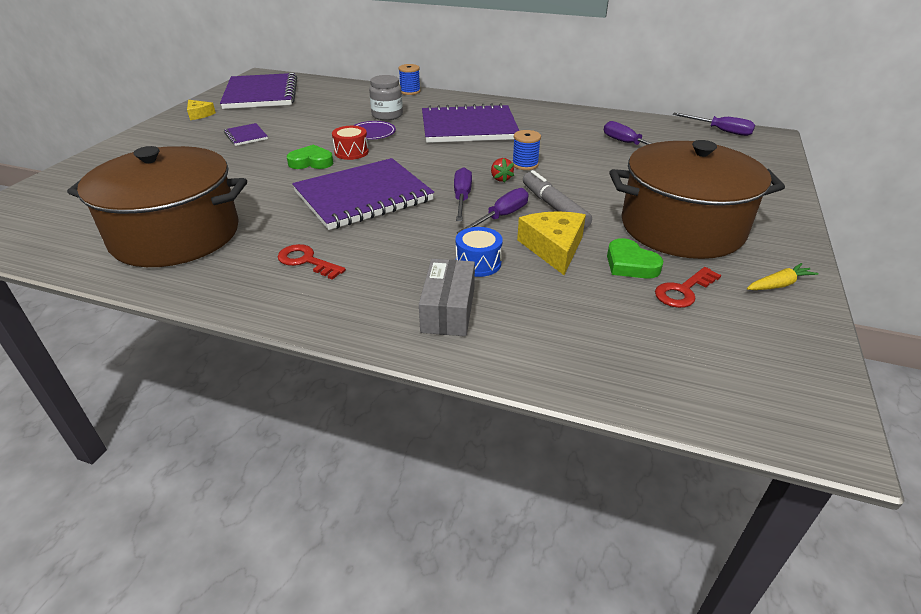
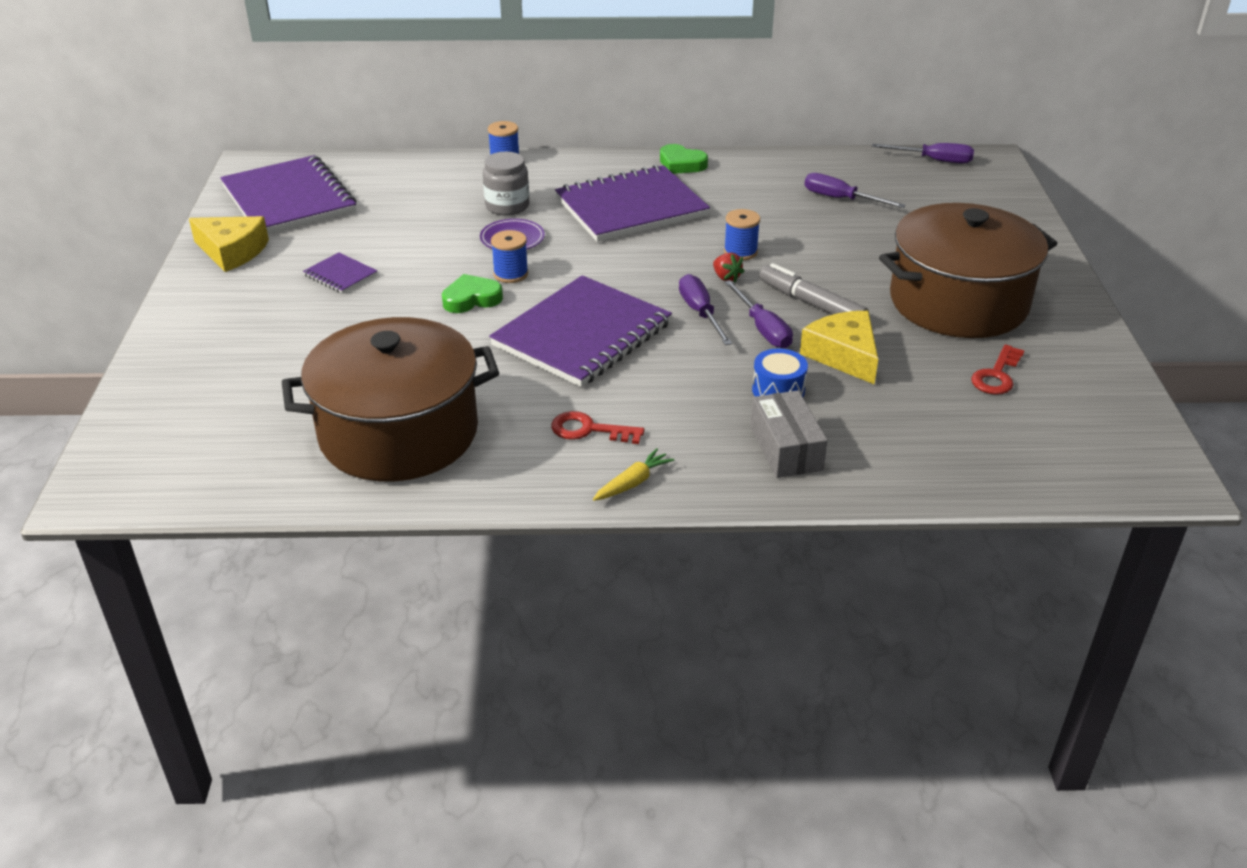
camera: 20 degrees left, 0 degrees up
(199, 114) = (232, 251): yellow cheese -> yellow cheese, size x1.69
(351, 152) = (511, 274): red drum -> blue spool
(501, 217) = (762, 329): purple screwdriver -> purple screwdriver turned 135 degrees clockwise
(630, 264) = (931, 357): green heart -> green heart (681, 164)
(779, 284) = (1079, 348): yellow carrot -> yellow carrot (633, 482)

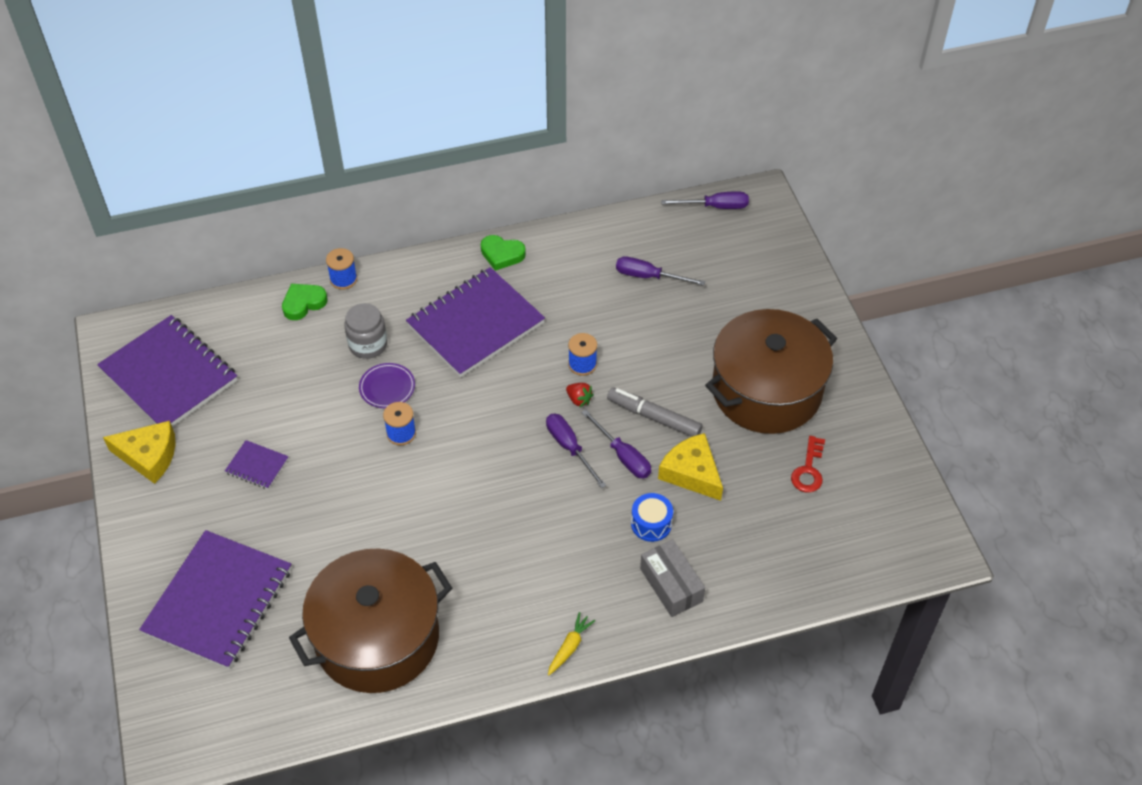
camera: 15 degrees left, 15 degrees up
(471, 299) = (379, 471): green heart -> green heart (303, 303)
(582, 335) = (483, 494): purple notebook -> purple notebook (218, 601)
(589, 430) = (521, 600): red key -> none

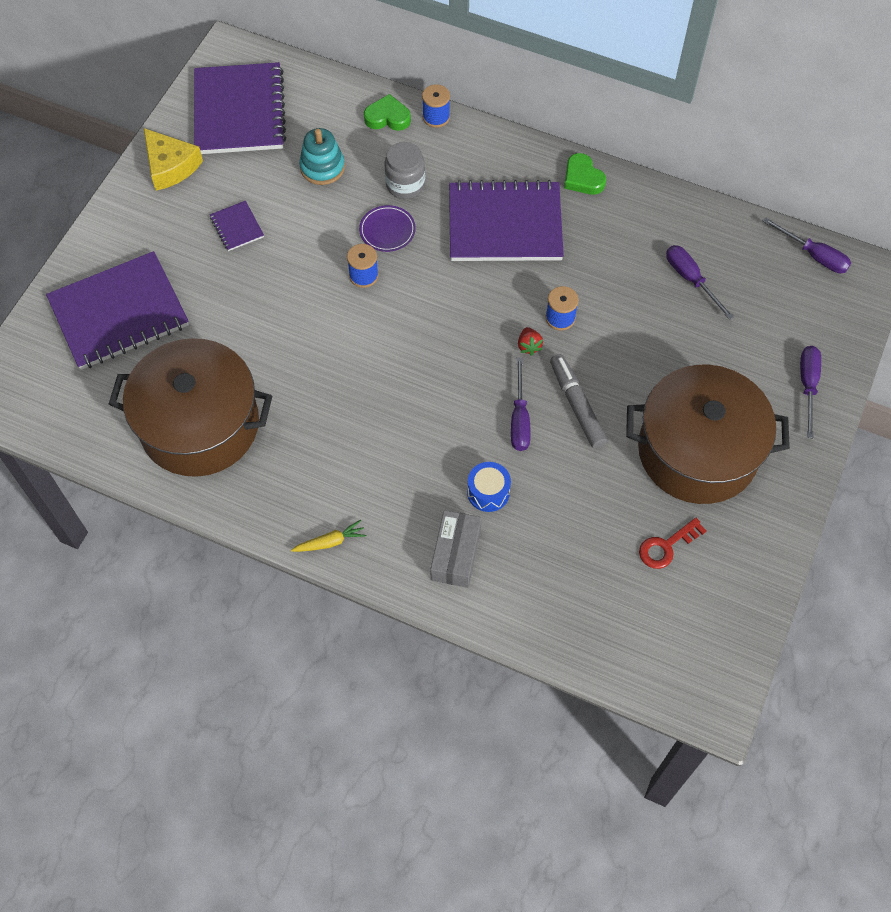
camera: 40 degrees right, 10 degrees up
(286, 374) = (322, 167): none -> turquoise stacking toy
(569, 448) = (483, 381): purple screwdriver -> purple screwdriver (808, 386)
(691, 473) = (562, 474): yellow cheese -> none

